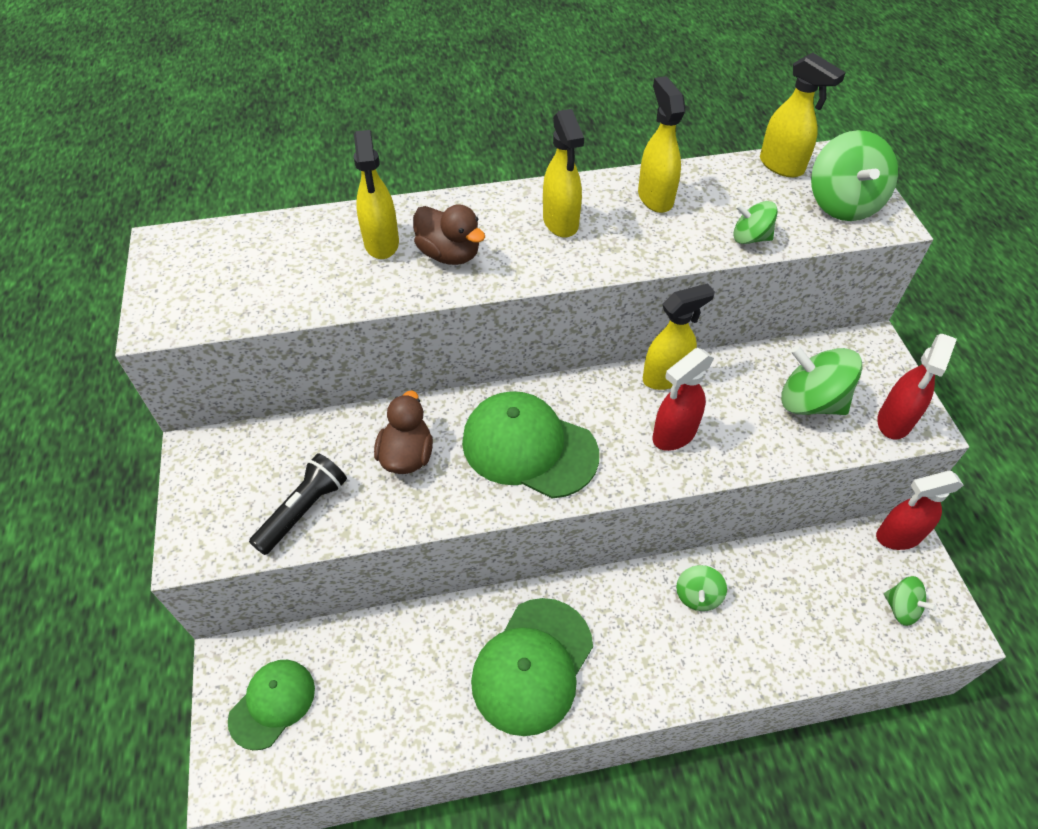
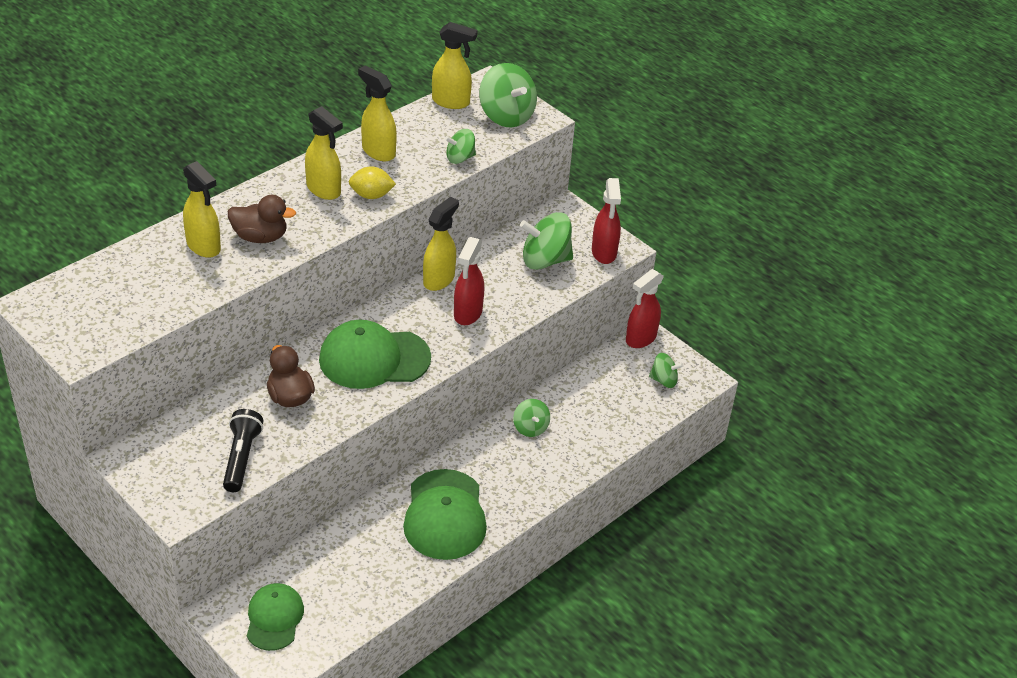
camera: 35 degrees left, 10 degrees down
(611, 248) = (371, 195): none -> yellow lemon

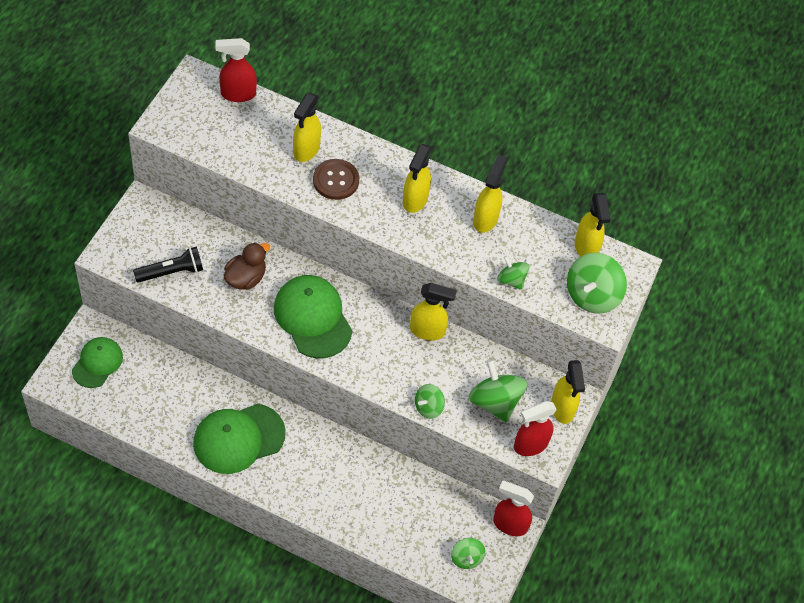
camera: 65 degrees right, 15 degrees up
(260, 237) = (336, 180): brown duck -> brown button
(274, 618) = (97, 363): green cap -> green cap turned 45 degrees counterclockwise
(371, 195) = (426, 234): yellow lemon -> none
(467, 314) = (397, 365): red spray bottle -> red spray bottle (237, 94)
(530, 428) = (359, 469): green spinning top -> green spinning top (428, 407)
(575, 220) = (562, 409): none -> yellow spray bottle

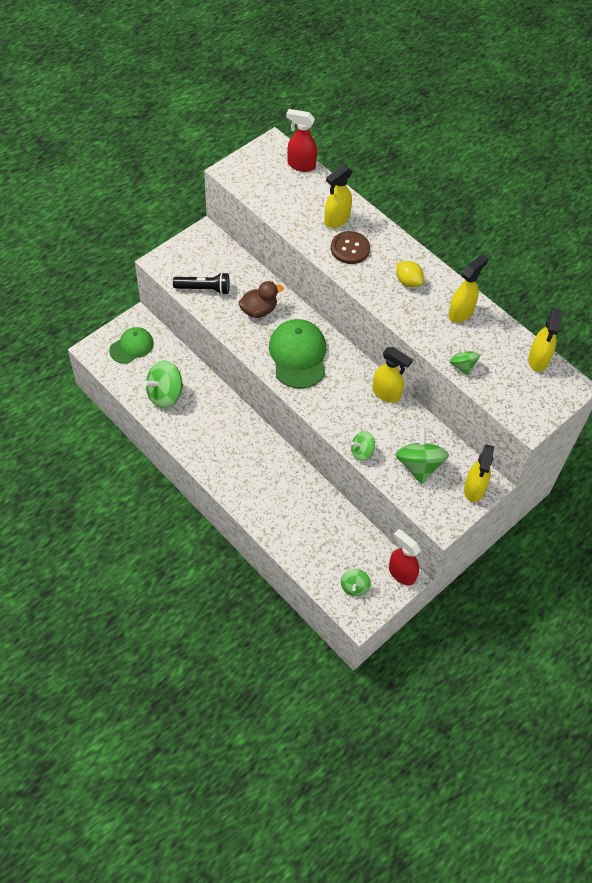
camera: 25 degrees right, 0 degrees up
(238, 438) = (213, 435): green cap -> none
(415, 200) = (408, 281): yellow spray bottle -> yellow lemon
(530, 445) = (434, 509): red spray bottle -> none
(592, 295) = (527, 398): green spinning top -> green spinning top (165, 394)

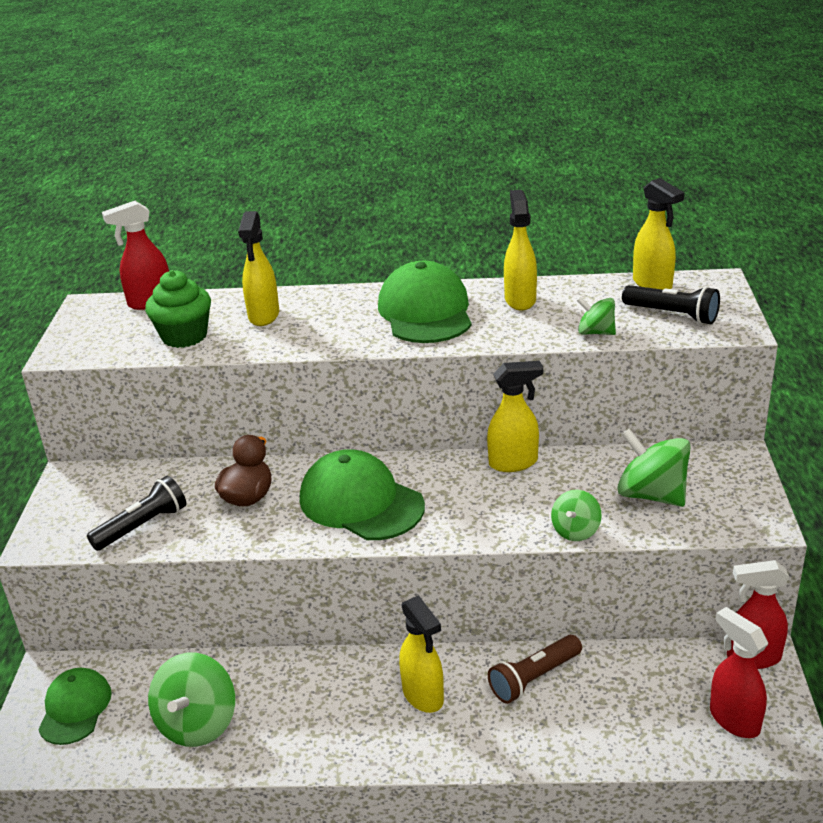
camera: 40 degrees left, 25 degrees down
(288, 204) = (184, 336): none -> green cupcake
(304, 496) = (534, 678): none -> brown flashlight
(350, 248) = (318, 326): brown button -> none
(354, 587) = (733, 719): green spinning top -> red spray bottle
(408, 281) = (425, 312): yellow lemon -> green cap
(474, 489) = (735, 471): yellow spray bottle -> yellow spray bottle (423, 696)
(514, 387) = (672, 315): none -> black flashlight

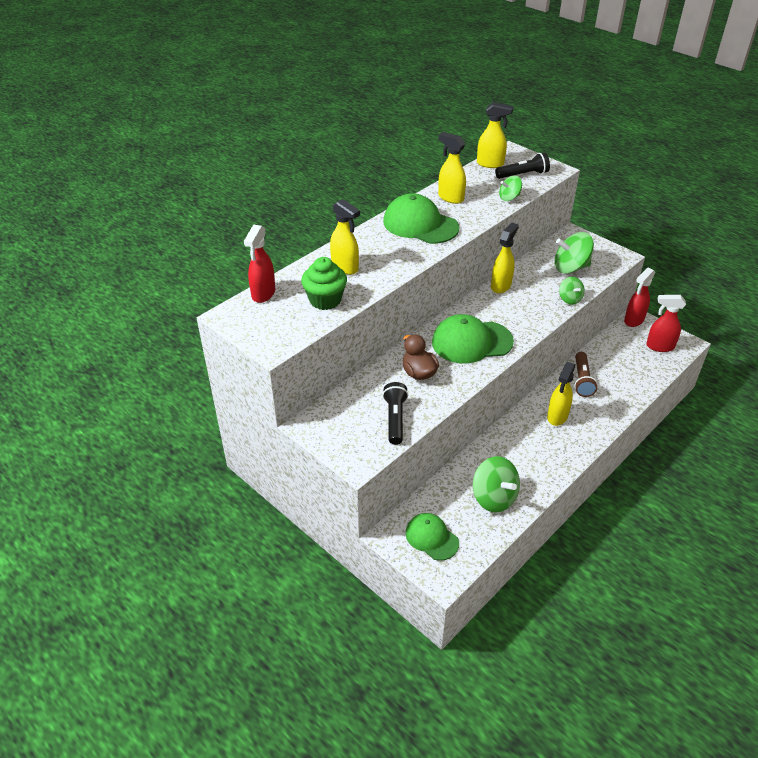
camera: 50 degrees left, 10 degrees up
(423, 696) = (557, 417): yellow spray bottle -> yellow spray bottle turned 105 degrees clockwise

